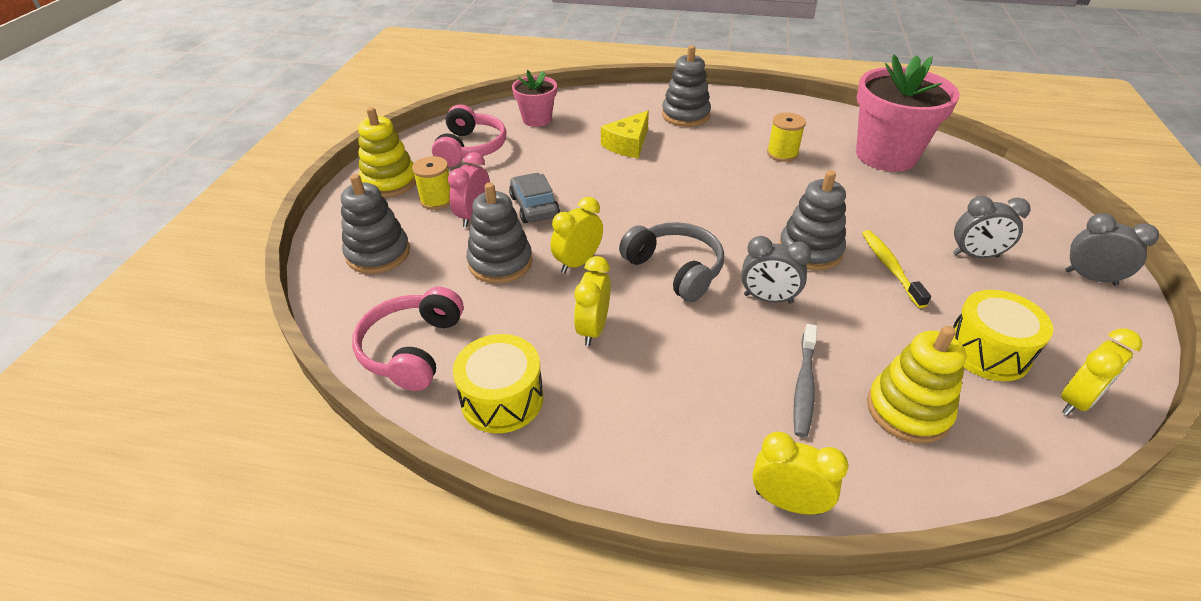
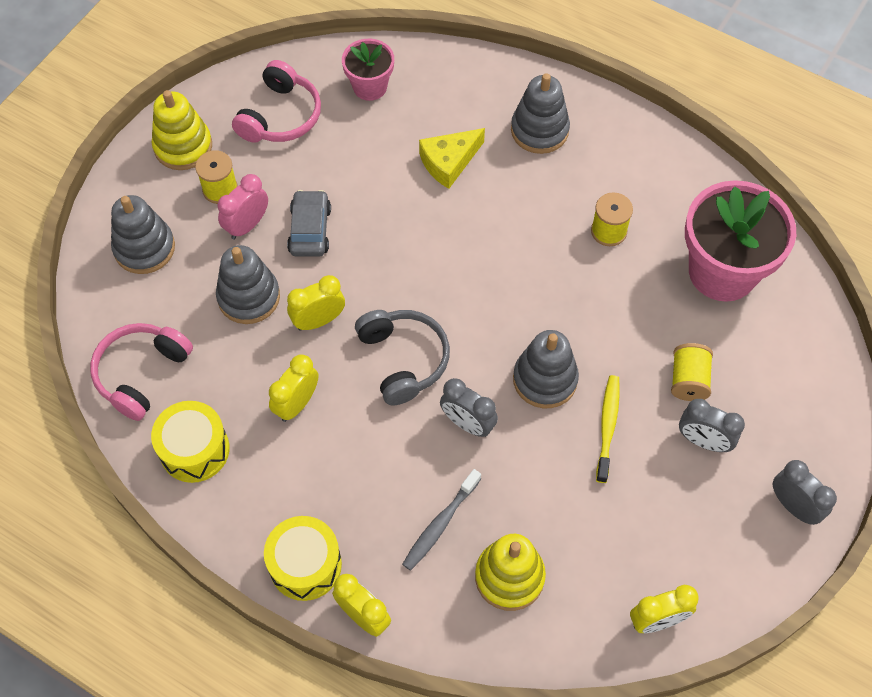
camera: 20 degrees right, 20 degrees up
(924, 221) = (688, 380): none -> yellow spool
(987, 351) = (623, 547): yellow drum -> yellow drum (305, 565)

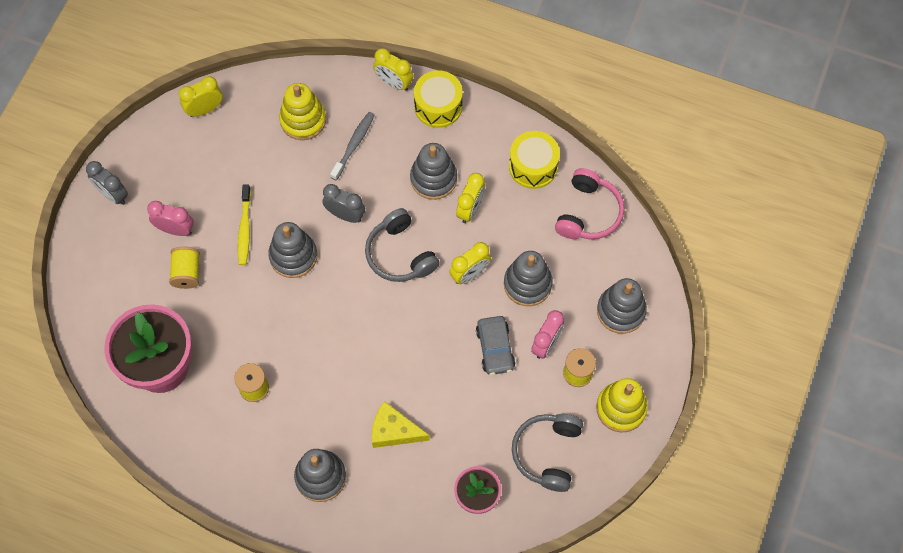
camera: 170 degrees right, 5 degrees up
(280, 116) = (547, 453): pink headphones -> grey headphones
(337, 455) = (433, 178): none -> grey stacking toy
(449, 162) = (394, 431): yellow cheese -> yellow cheese turned 120 degrees counterclockwise
(703, 441) = (175, 229): grey clock -> pink clock

